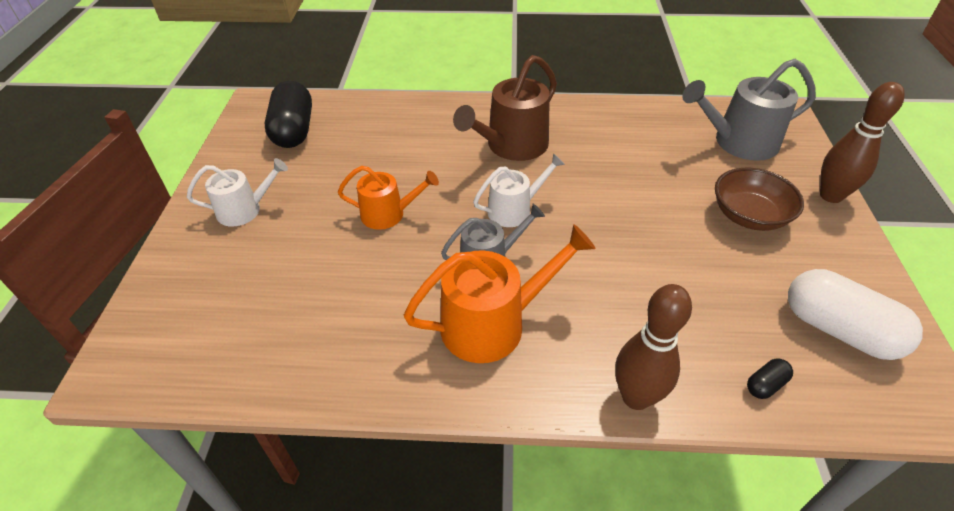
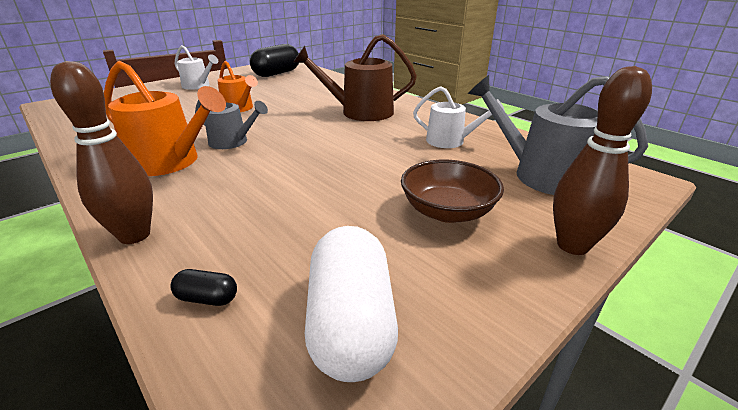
camera: 45 degrees right, 15 degrees down
(514, 210) = (296, 132): white watering can -> white watering can (450, 141)

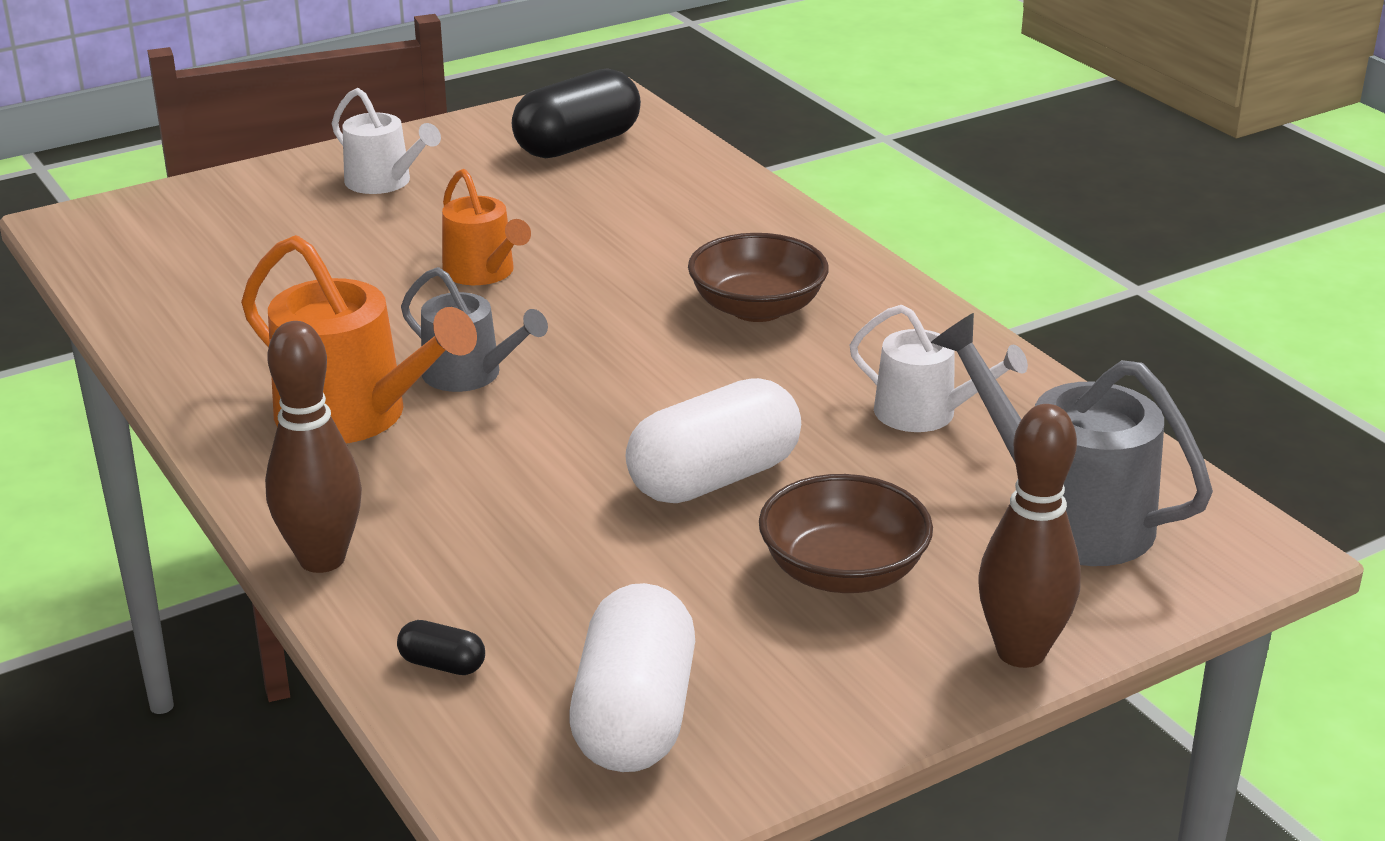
camera: 10 degrees right, 0 degrees up
(360, 112) = (757, 308): brown watering can -> brown bowl
(361, 174) = (714, 478): none -> white capsule

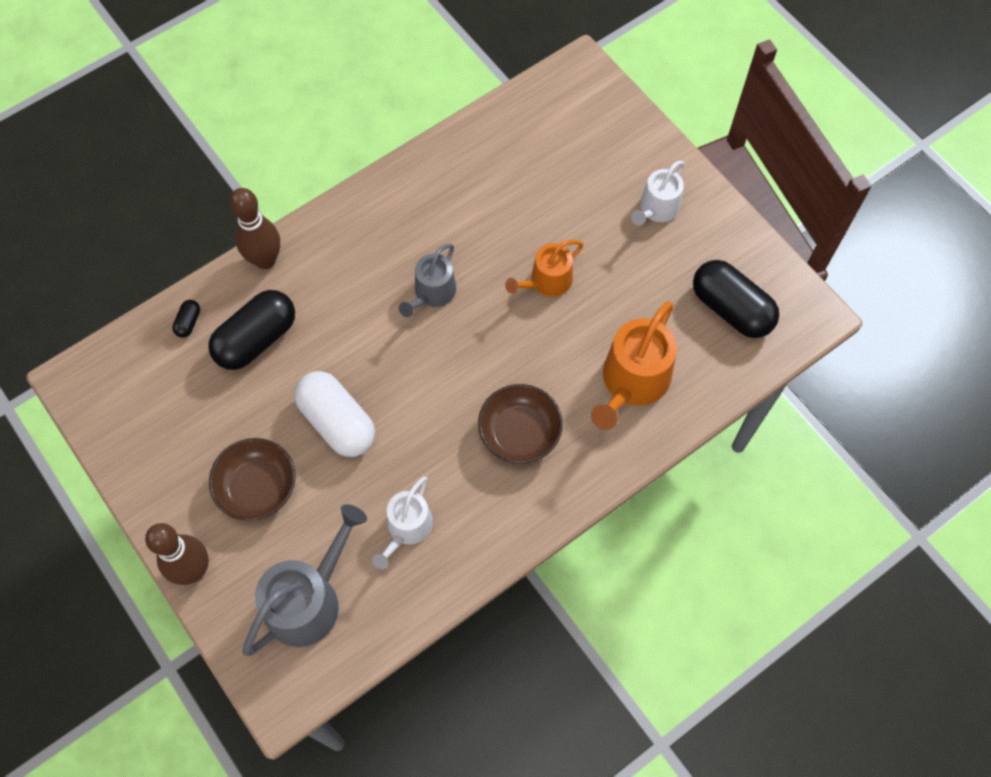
camera: 85 degrees right, 35 degrees up
(353, 415) = (388, 247): orange watering can -> orange watering can (632, 382)
(511, 571) = (256, 339): none -> black capsule
(634, 717) = (151, 403): white capsule -> none

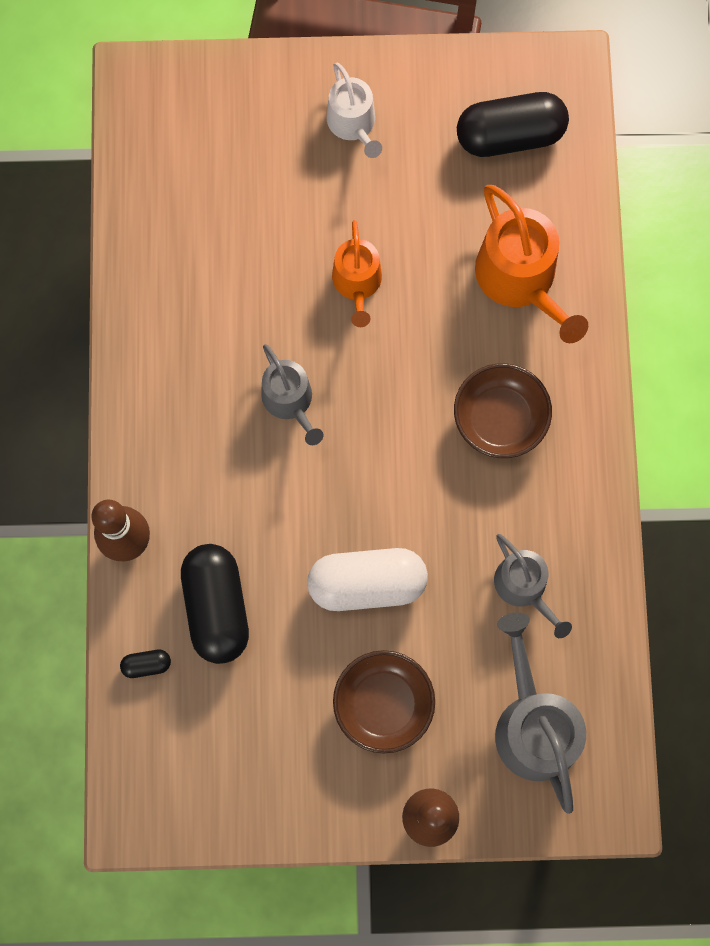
camera: 55 degrees left, 10 degrees up
(188, 322) = (146, 665): black capsule -> black capsule turned 60 degrees counterclockwise
(407, 528) = (524, 587): white watering can -> grey watering can

